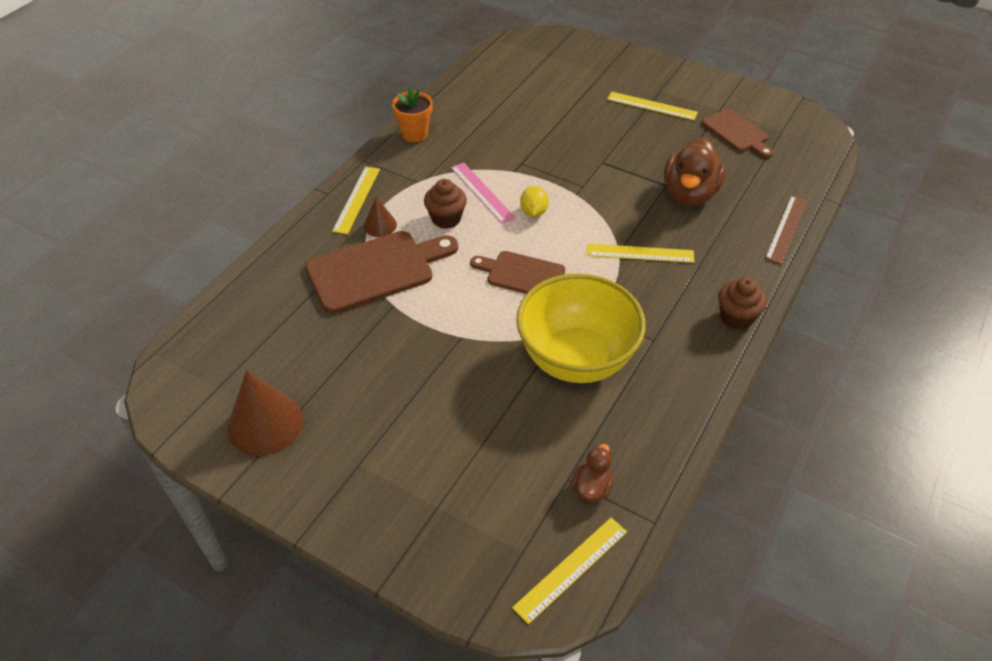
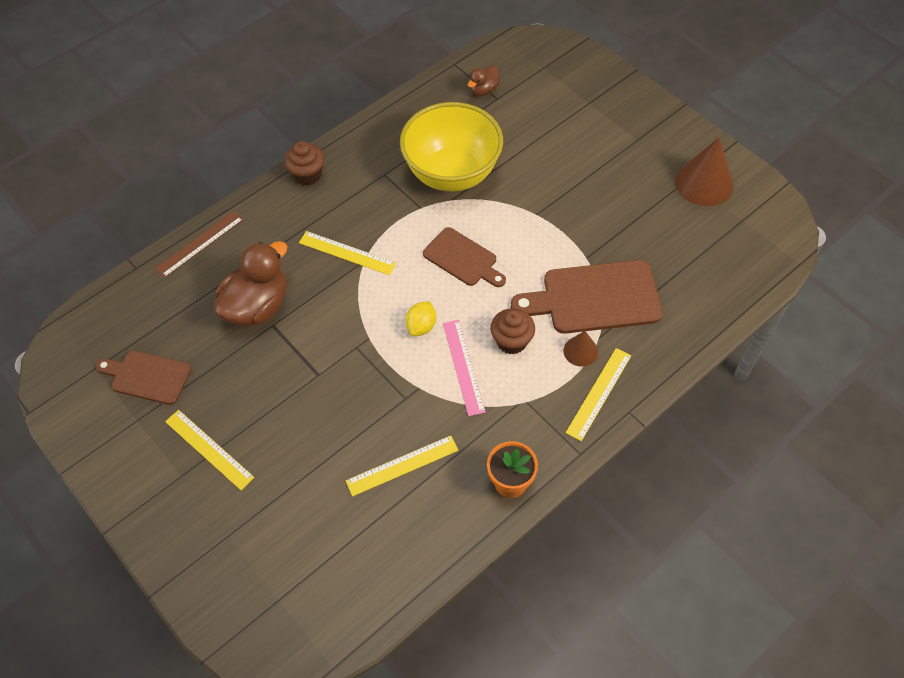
camera: 160 degrees left, 10 degrees up
(571, 568) = (517, 54): yellow ruler -> yellow ruler (402, 465)
(736, 132) = (147, 376): brown cutting board -> brown cutting board turned 60 degrees counterclockwise

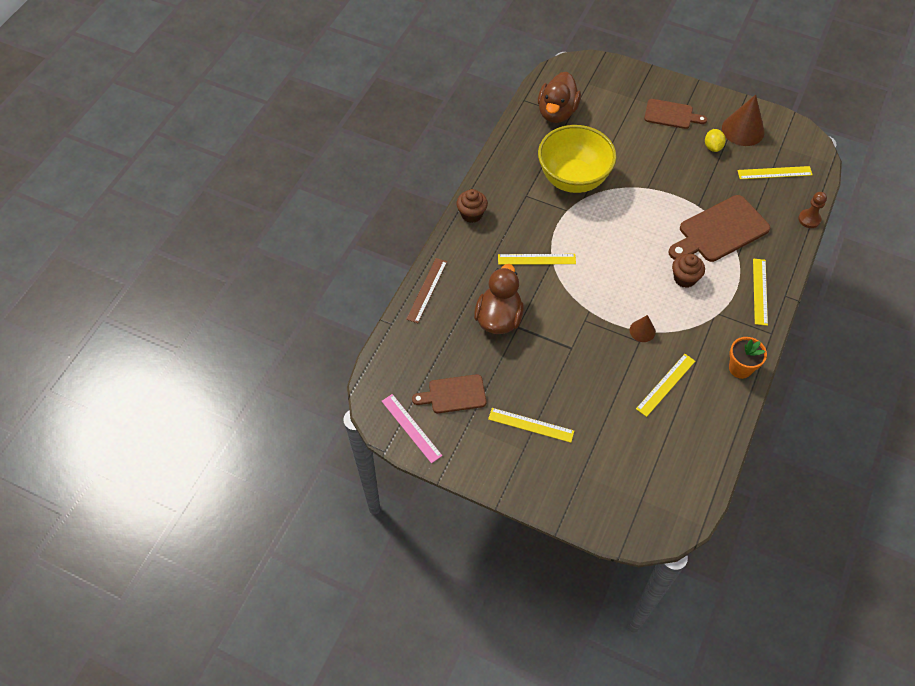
camera: 25 degrees left, 0 degrees up
(421, 326) = (619, 290): yellow lemon -> yellow lemon (712, 147)
(462, 259) = (618, 235): brown cutting board -> brown cutting board (671, 115)
(463, 367) = (664, 306): pink ruler -> pink ruler (411, 428)
(483, 90) = (557, 112): brown duck -> brown duck, size x1.99
(580, 351) = (732, 268): brown cone -> brown cone (642, 331)
(713, 250) = (774, 172): none -> yellow ruler
(723, 325) = (809, 219): none -> brown pawn

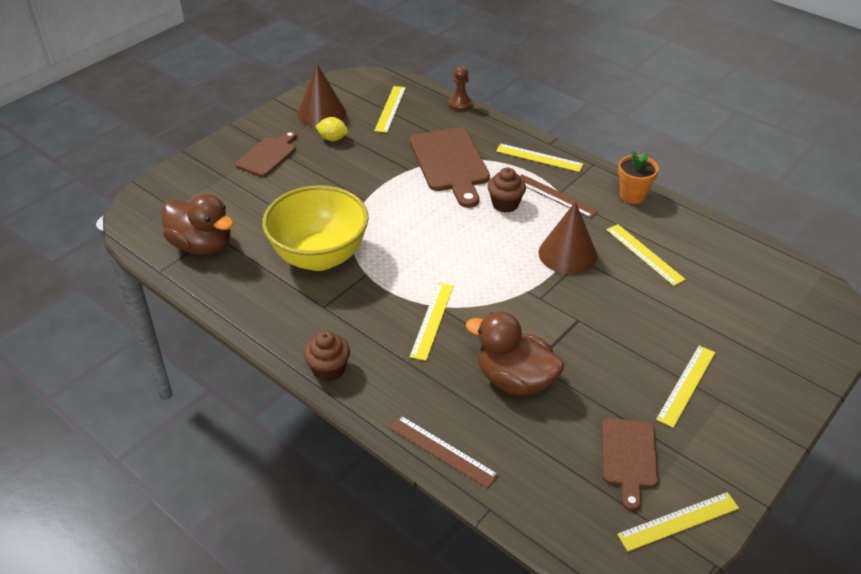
camera: 75 degrees left, 15 degrees down
(411, 428) = (678, 521): pink ruler -> yellow ruler
(642, 331) = (567, 254): brown cone -> brown cone, size x1.85
(712, 311) = (555, 196): none -> brown ruler

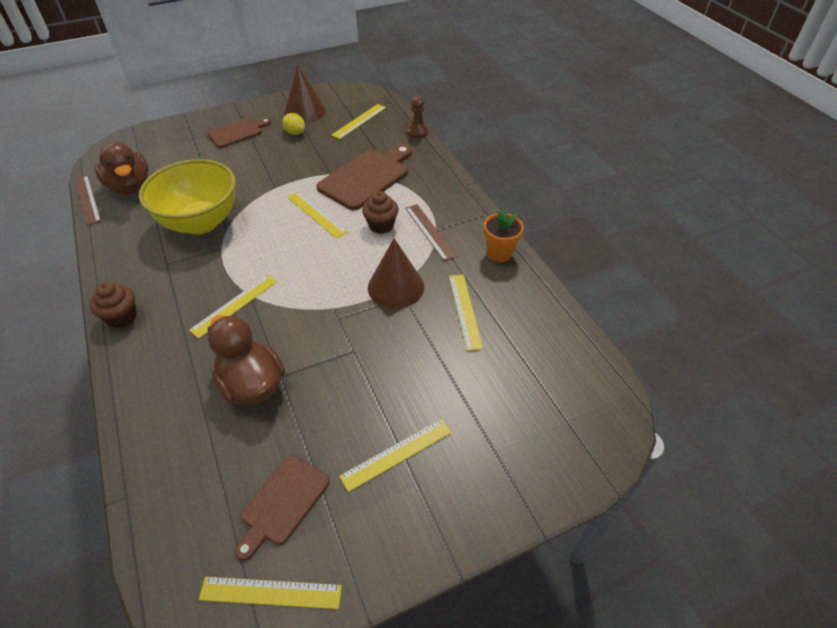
camera: 25 degrees right, 5 degrees up
(442, 451) = (138, 424): brown ruler -> brown ruler (87, 199)
(450, 163) = (367, 177): brown cutting board -> brown cutting board turned 150 degrees counterclockwise
(539, 158) = (444, 194): yellow ruler -> yellow ruler (316, 214)

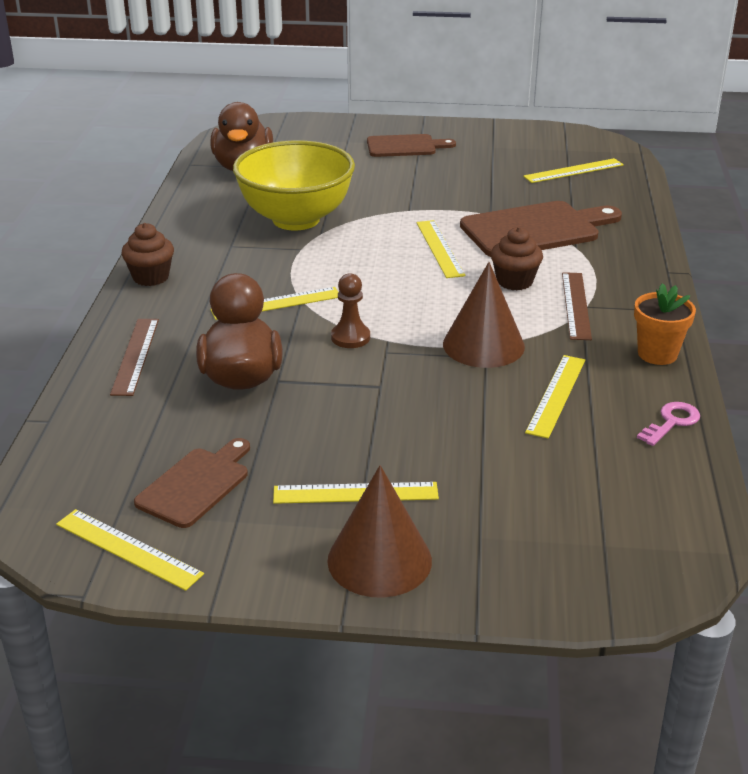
camera: 30 degrees right, 15 degrees down
(87, 199) = (189, 167): brown ruler -> brown ruler (135, 356)
(283, 503) = (196, 485): brown cutting board -> brown cutting board turned 150 degrees clockwise
(295, 133) = (477, 163): yellow lemon -> none
(305, 111) = (508, 144): brown cone -> brown cone (379, 560)
(417, 132) = (647, 200): brown pawn -> brown pawn (350, 337)
(541, 304) = (671, 422): none -> pink key

